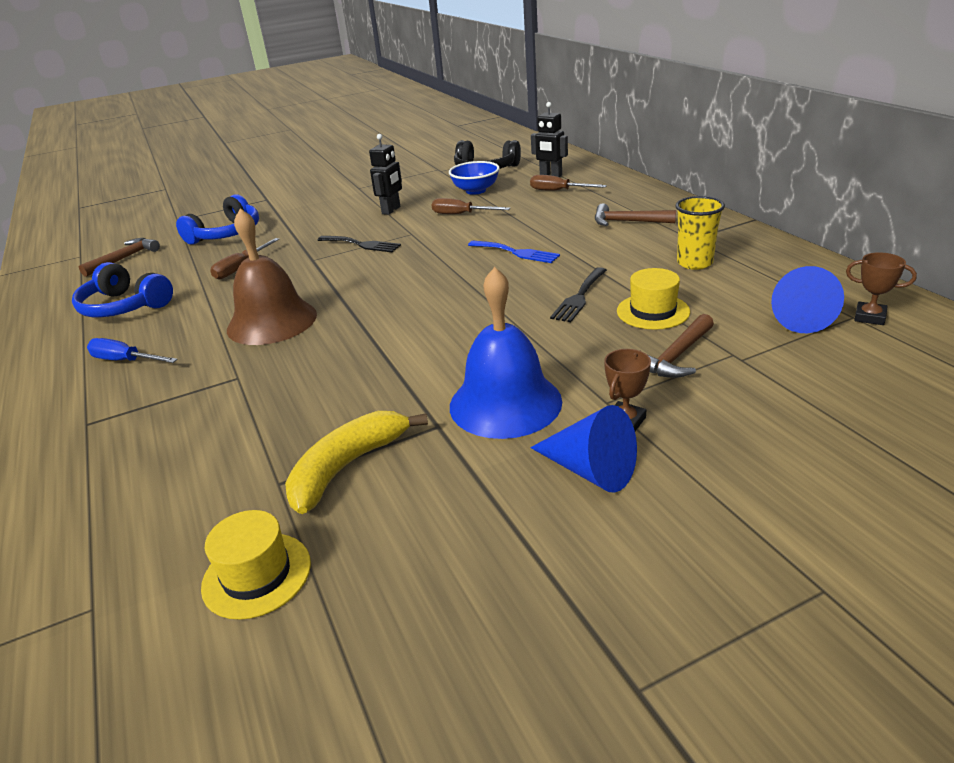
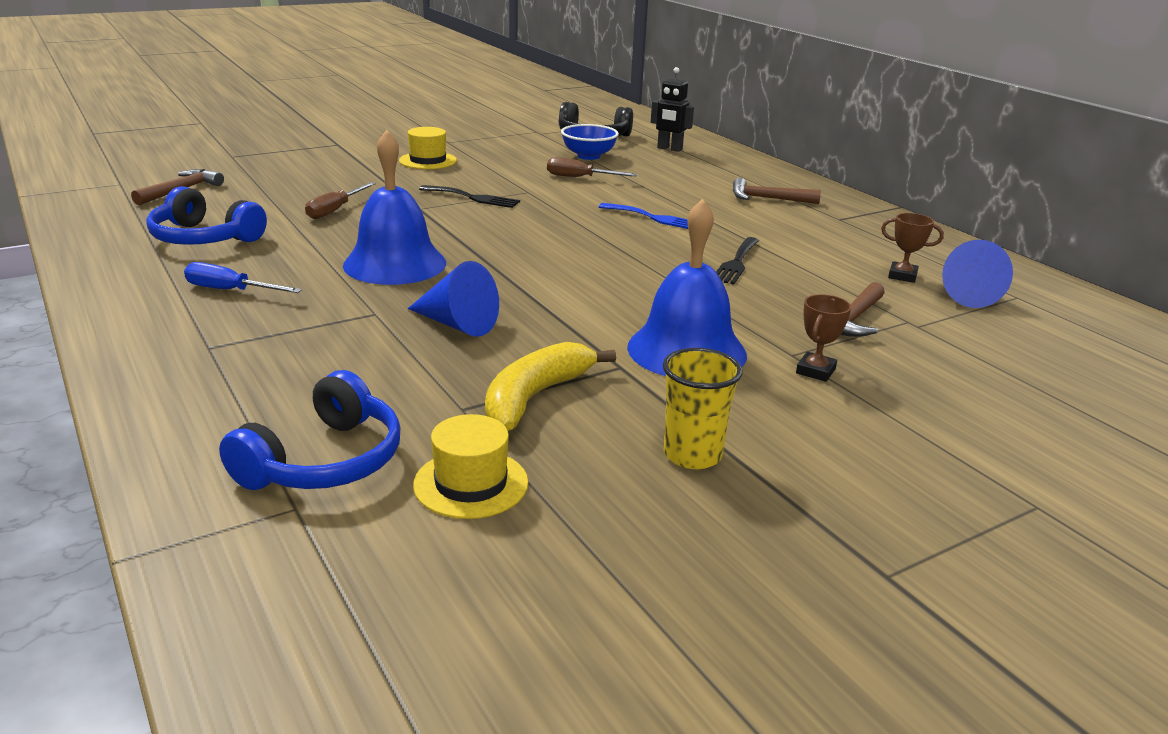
camera: 10 degrees left, 5 degrees down
(226, 234) = (302, 175): blue headphones -> blue headphones (324, 461)
(272, 321) = (395, 264): brown bell -> blue bell
(391, 210) = (496, 167): black robot -> none
(558, 191) = (683, 164): brown screwdriver -> none
(590, 470) = (792, 409): blue cone -> blue cone (457, 324)
(653, 311) = (817, 280): yellow hat -> yellow hat (428, 161)
(694, 263) = (848, 241): yellow cup -> yellow cup (692, 455)
(869, 317) = (1033, 298): brown trophy -> brown trophy (902, 276)

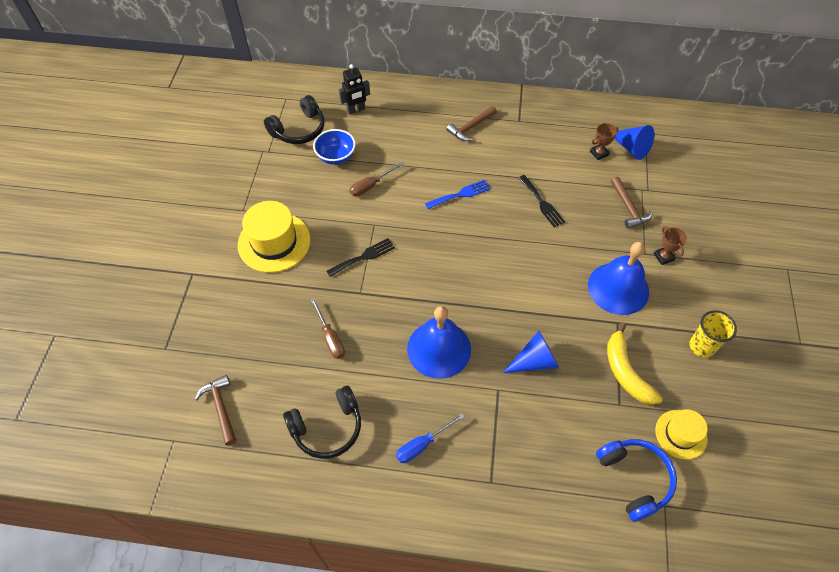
camera: 50 degrees left, 30 degrees up
(204, 238) = (327, 428): blue headphones -> black headphones
(428, 161) = (274, 242): yellow hat -> yellow hat, size x1.67

